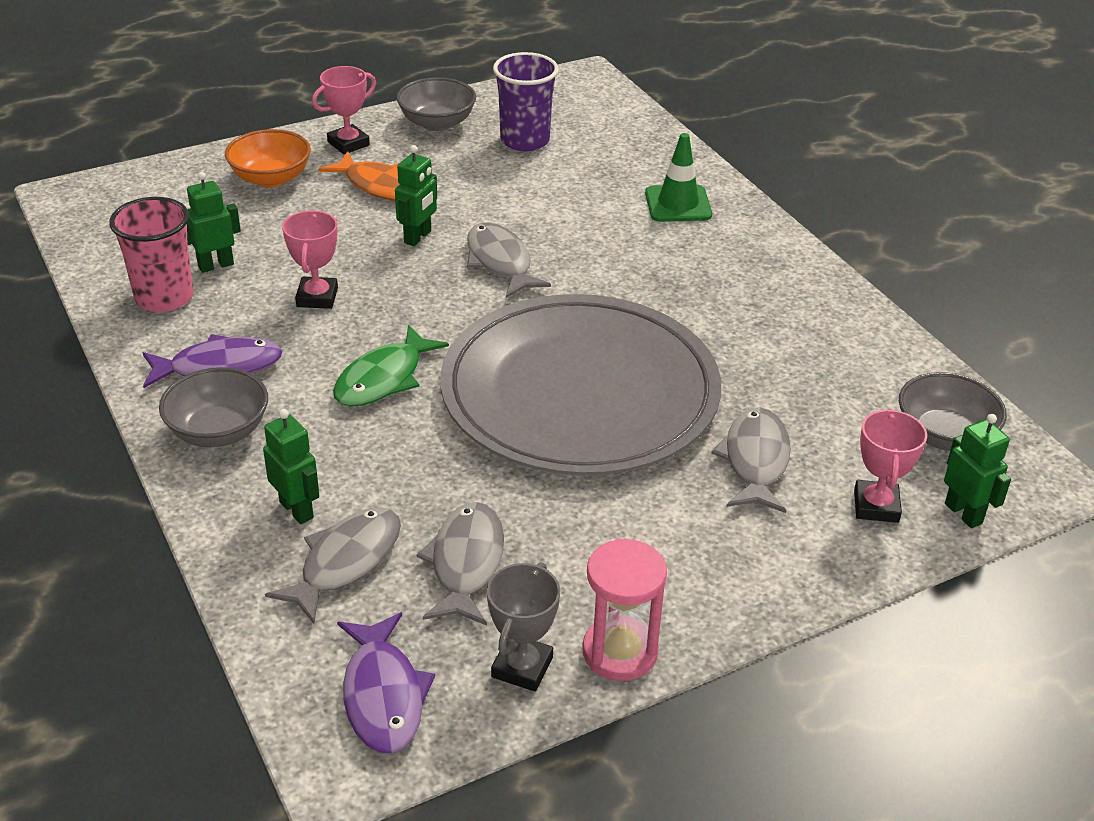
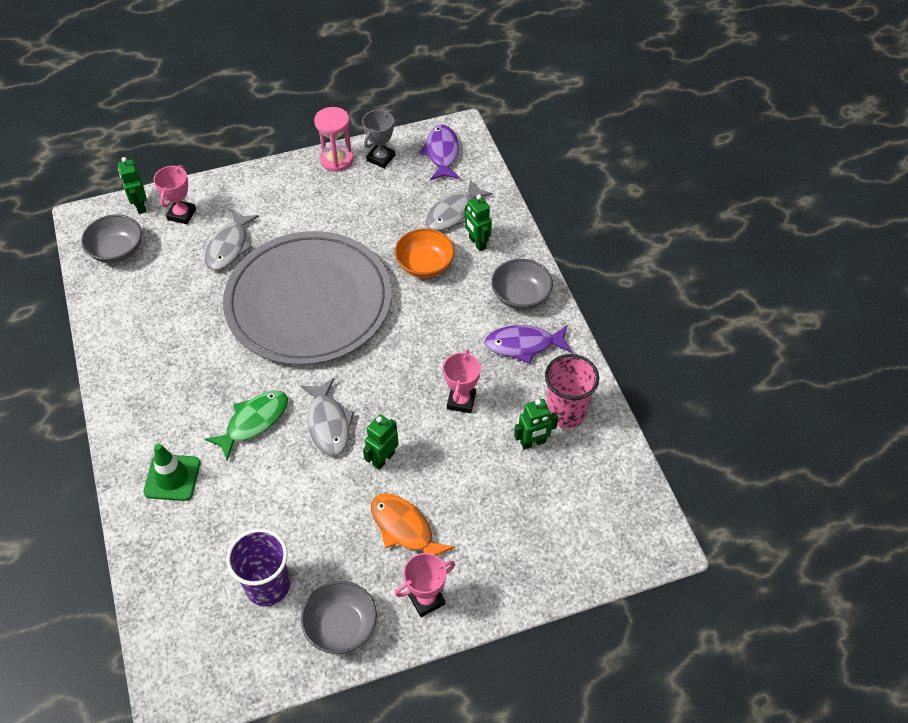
camera: 170 degrees left, 15 degrees up
(271, 178) = (495, 551): orange bowl -> orange bowl (425, 265)
(383, 379) = (423, 325): green fish -> green fish (254, 422)
(466, 563) = (396, 206): grey fish -> none

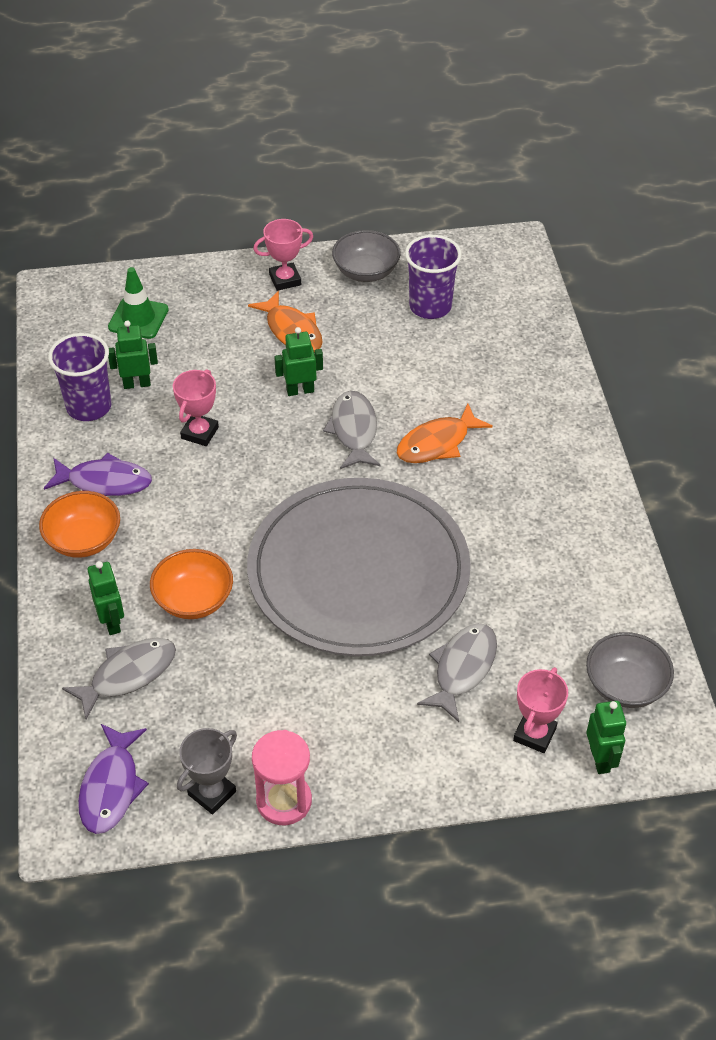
camera: 170 degrees left, 5 degrees down
(172, 477) = (526, 403): green traffic cone -> green traffic cone (138, 318)
(254, 422) = (437, 443): green fish -> orange fish
(383, 459) = (300, 390): green robot -> green robot turned 150 degrees counterclockwise
(520, 296) = (84, 540): grey bowl -> orange bowl
(566, 412) = (89, 407): pink cup -> purple cup

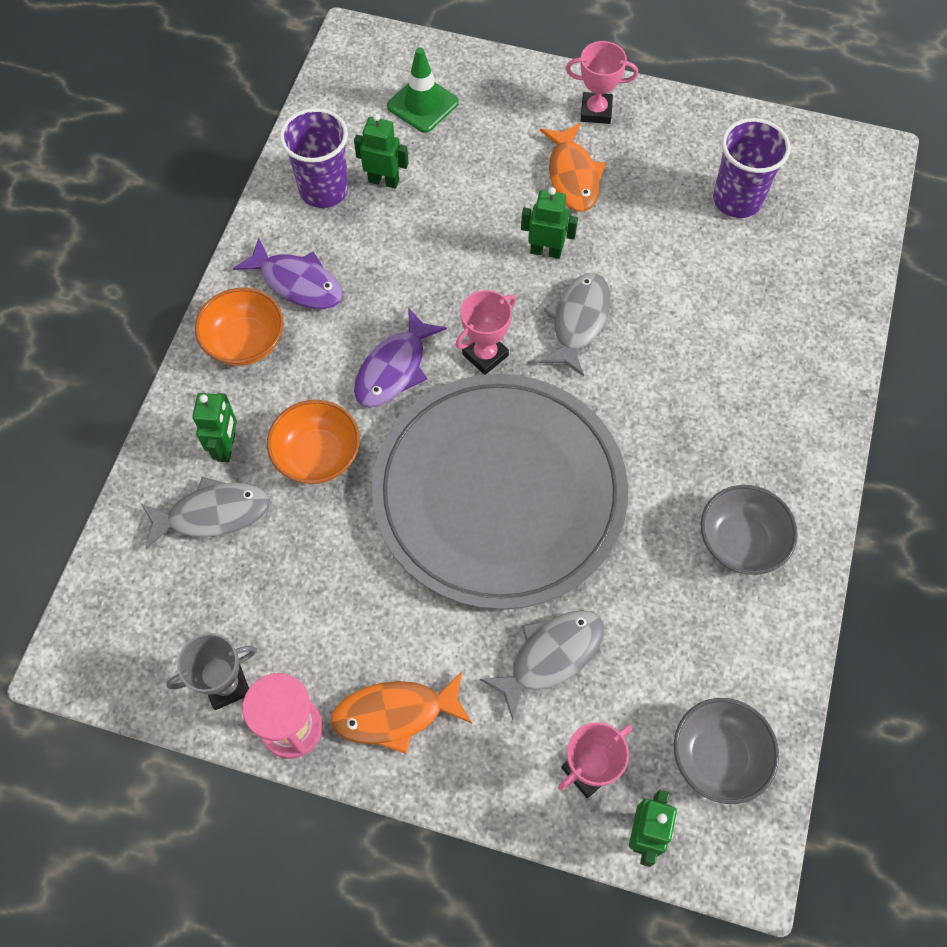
camera: 25 degrees right, 15 degrees up
(111, 787) = (136, 633): purple fish -> purple fish (394, 368)
(199, 433) = (418, 262): pink trophy -> pink trophy (485, 355)
(366, 272) = (687, 132): grey bowl -> grey bowl (741, 541)
(437, 443) = (660, 371): orange fish -> orange fish (395, 714)

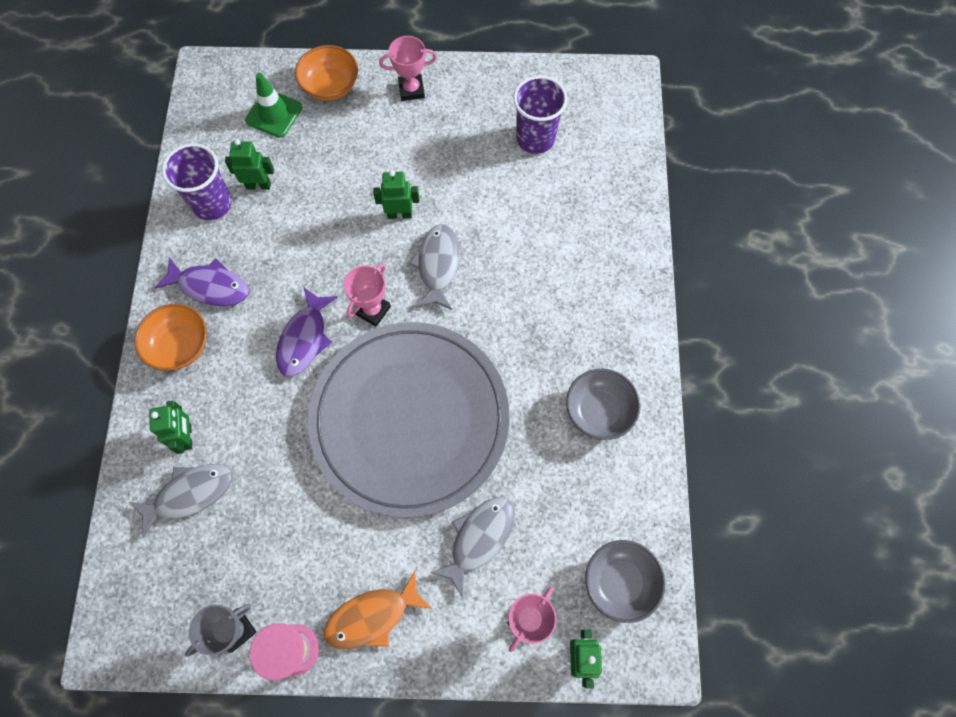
camera: 15 degrees left, 5 degrees up
(317, 455) = (261, 425): orange bowl -> orange bowl (330, 86)
(573, 176) = (406, 147): orange fish -> none

